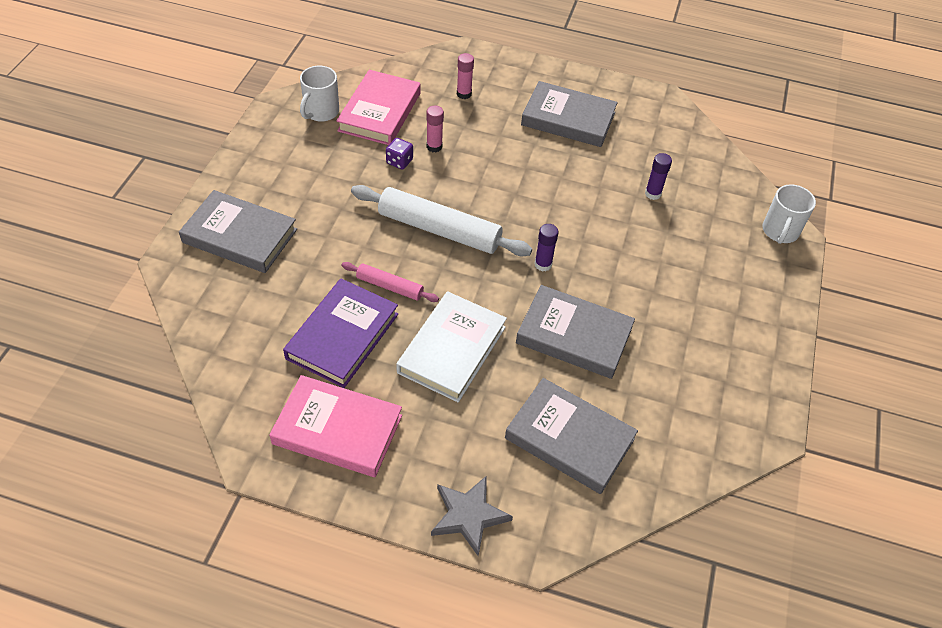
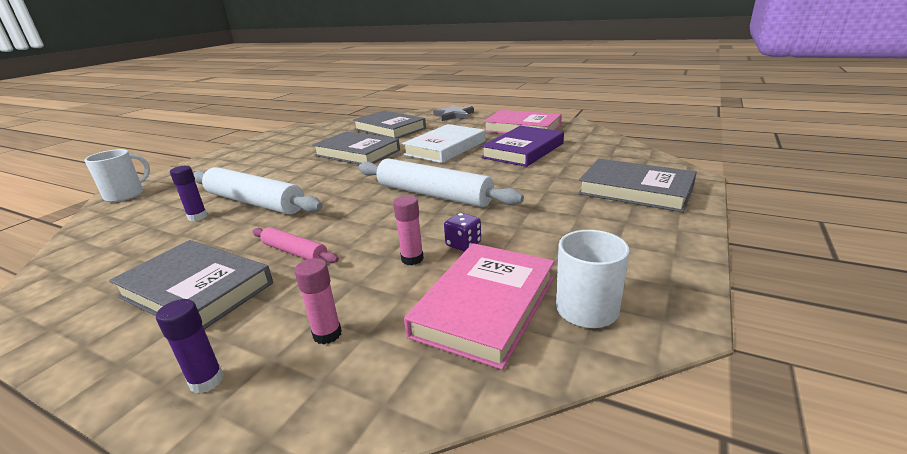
camera: 165 degrees left, 25 degrees down
(390, 286) = (486, 168): pink rolling pin -> pink rolling pin (294, 252)
(543, 264) = (352, 178): purple glue stick -> purple glue stick (206, 381)
(617, 217) = (255, 202): none -> white rolling pin

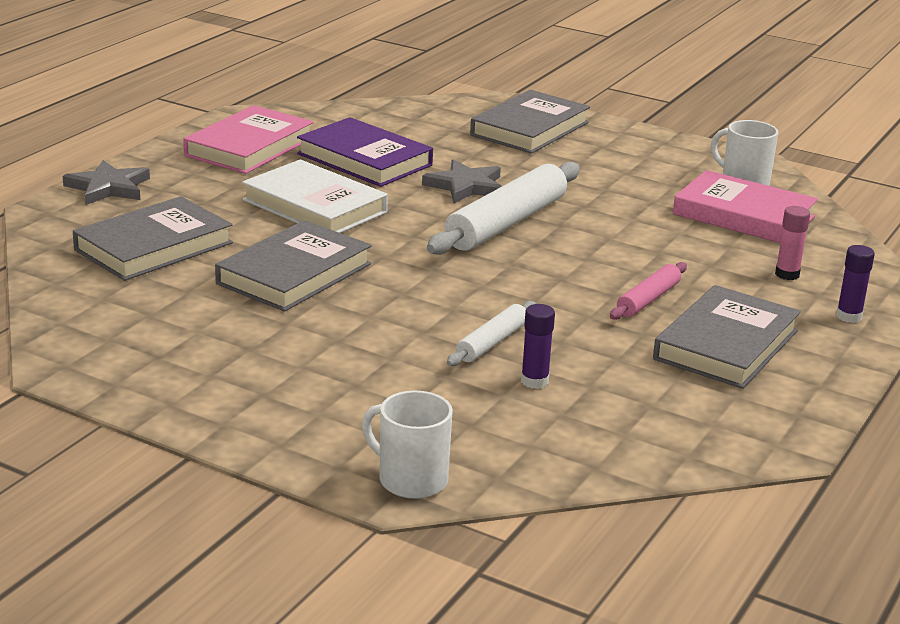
camera: 90 degrees left, 0 degrees up
(255, 202) = (491, 342): white rolling pin -> white rolling pin, size x0.52
(412, 259) = (667, 240): pink glue stick -> none
(463, 244) = (639, 216): purple dice -> none
(495, 178) = (466, 186): none -> grey star

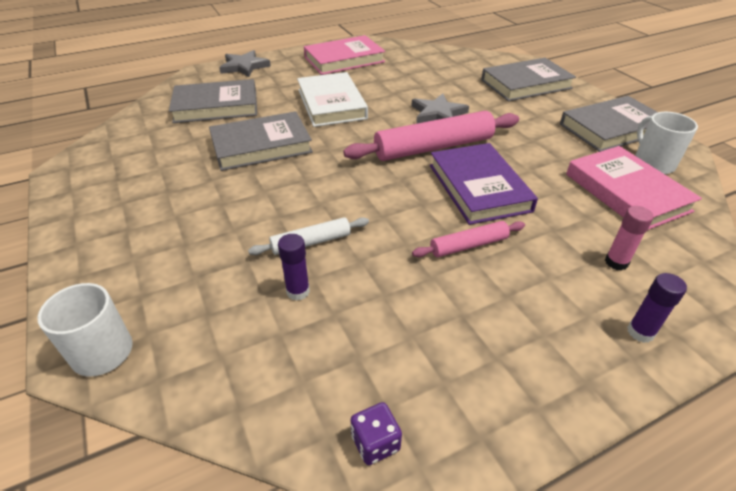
camera: 35 degrees right, 15 degrees up
(364, 159) = (397, 81): purple book -> purple book (479, 187)
(506, 223) = (433, 147): white rolling pin -> pink rolling pin
(726, 345) = (489, 318): grey book -> grey book (611, 128)
(727, 444) = (375, 443): none -> purple dice

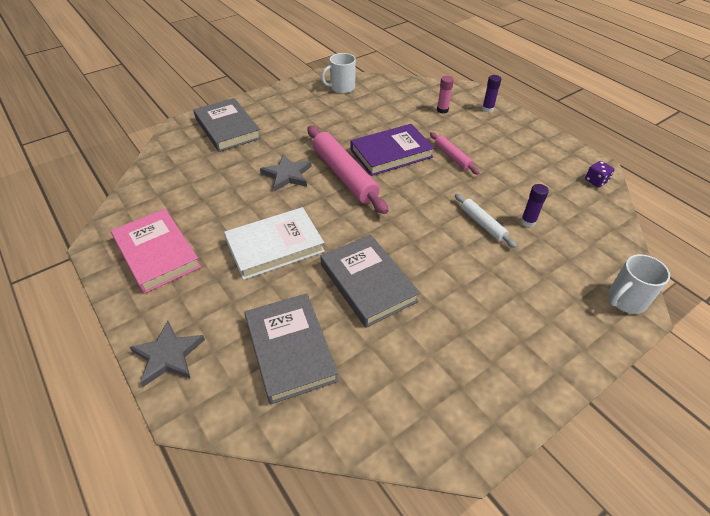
camera: 100 degrees left, 5 degrees up
(611, 128) = (299, 97): grey book -> none
(626, 192) = (377, 100): pink book -> none

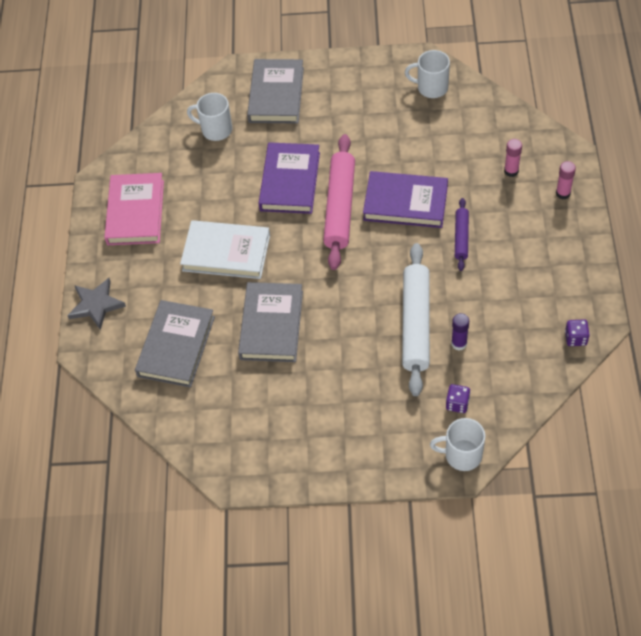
camera: 40 degrees right, 10 degrees up
(192, 166) = (215, 129): none -> white mug
(287, 175) = (290, 181): grey star -> purple book
(452, 157) = (461, 237): pink rolling pin -> purple rolling pin
(482, 224) = (415, 324): white rolling pin -> white rolling pin, size x1.92
(487, 109) = (563, 193): purple glue stick -> pink glue stick
(576, 263) = (457, 403): none -> purple dice

